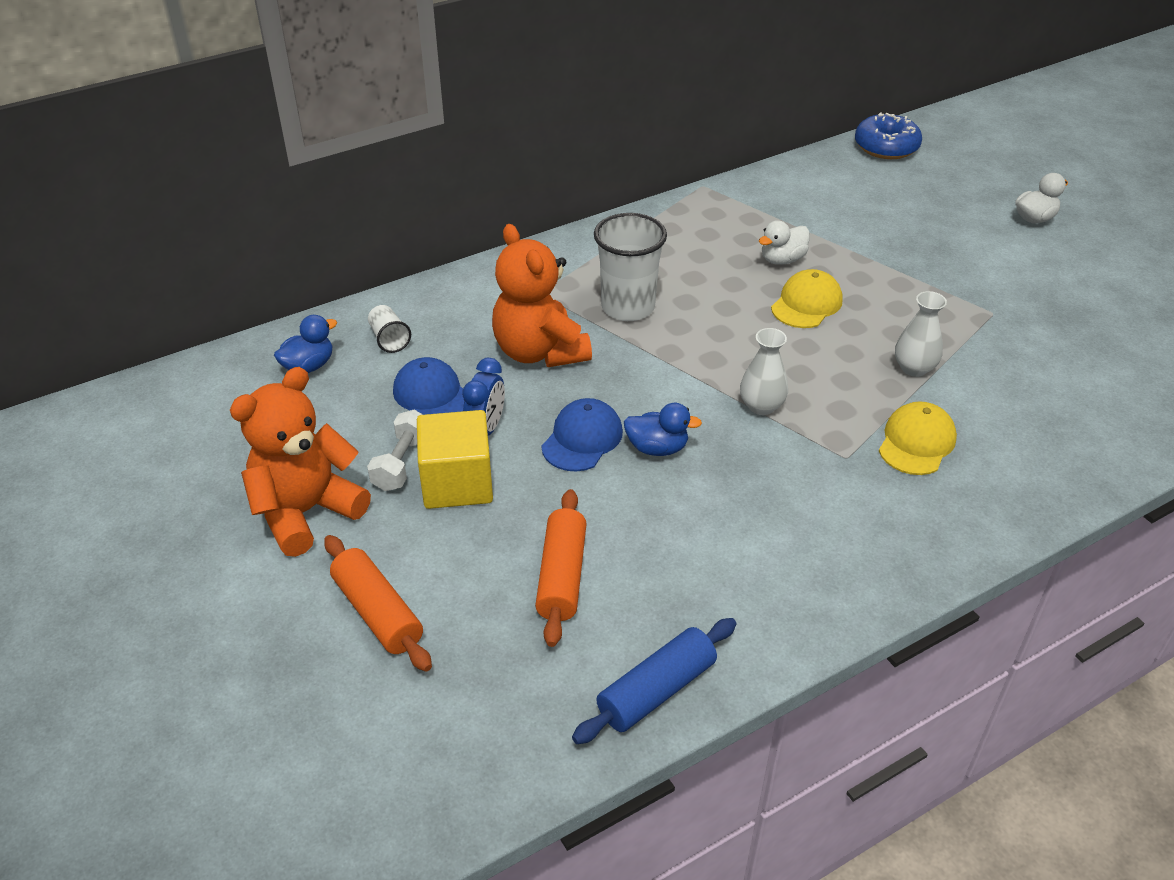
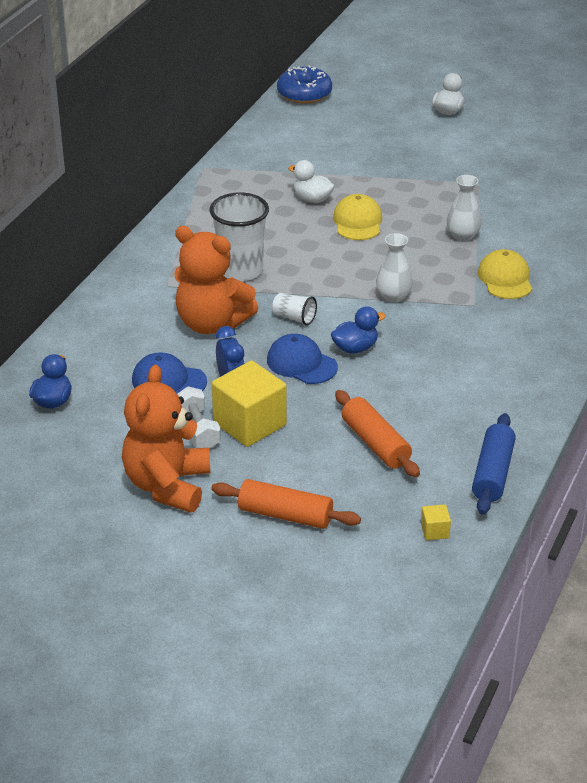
camera: 35 degrees left, 5 degrees down
(389, 339) = (92, 359): white cup -> white cup (294, 318)
(512, 730) = (435, 531): none -> yellow cube
(582, 439) = (301, 363): blue cap -> blue cap turned 45 degrees counterclockwise
(782, 260) = (312, 199): white duck -> white duck turned 105 degrees clockwise

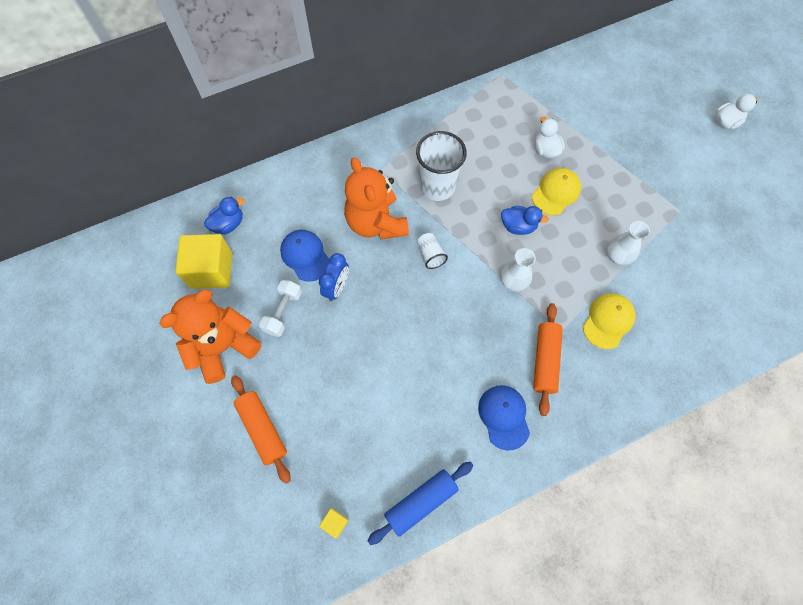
camera: 40 degrees right, 30 degrees up
(249, 424) = (316, 331): yellow cube -> yellow cube (211, 270)
(301, 363) = (396, 301): blue cap -> blue cap (504, 417)
(304, 94) = (634, 43): blue donut -> none
(355, 348) = (442, 312): blue duck -> blue duck (518, 226)
(376, 443) = (374, 411): orange rolling pin -> orange rolling pin (545, 360)

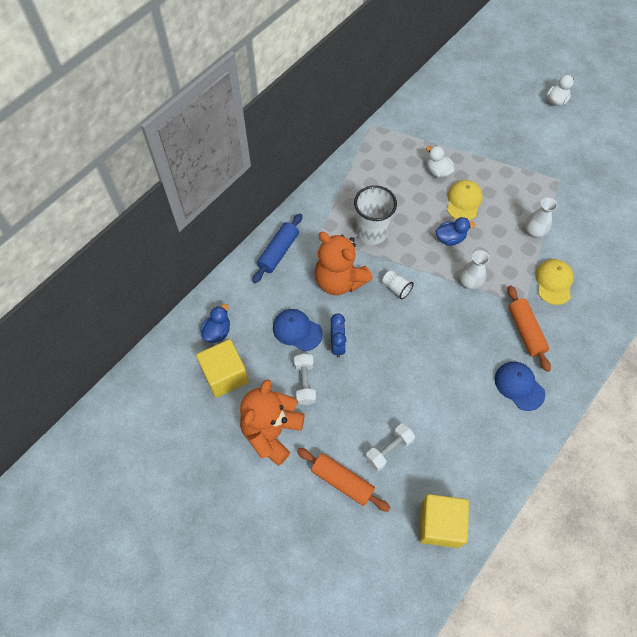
camera: 25 degrees left, 5 degrees down
(327, 419) = (389, 450): none -> white dumbbell
(335, 523) = (440, 524): yellow cube -> yellow cube, size x2.35
(421, 502) = (495, 478): blue rolling pin -> blue rolling pin (278, 252)

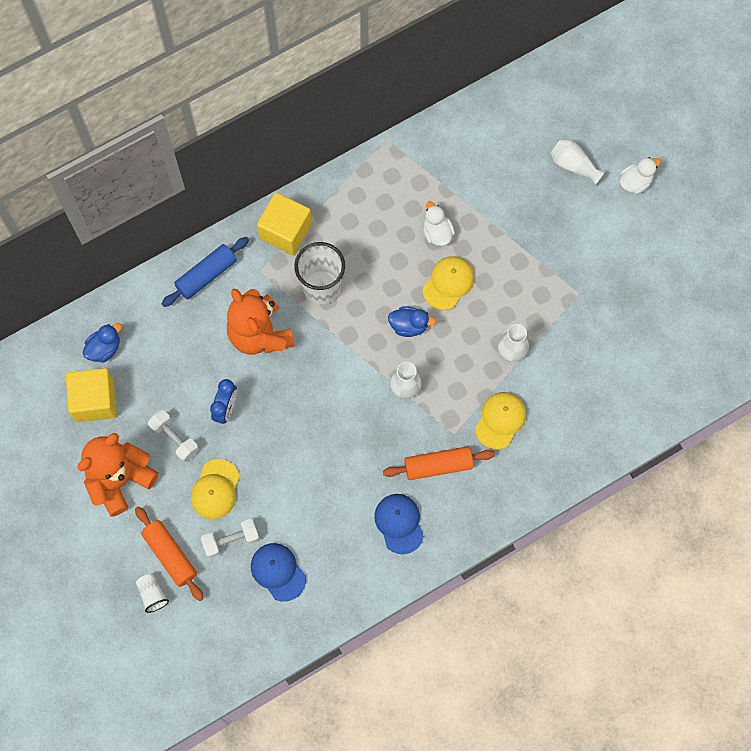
camera: 20 degrees right, 10 degrees up
(297, 330) = (190, 377): blue cap -> blue cap (278, 572)
(305, 383) = (174, 439): white dumbbell -> white dumbbell turned 60 degrees counterclockwise
(357, 412) = (215, 489): none -> yellow cap
(396, 288) = (319, 365): white cup -> white cup (152, 594)
(440, 524) = (248, 632): yellow cube -> yellow cube (285, 231)
(509, 103) = (573, 166): none -> white vase
(525, 331) = (438, 466): orange rolling pin -> orange rolling pin turned 75 degrees clockwise

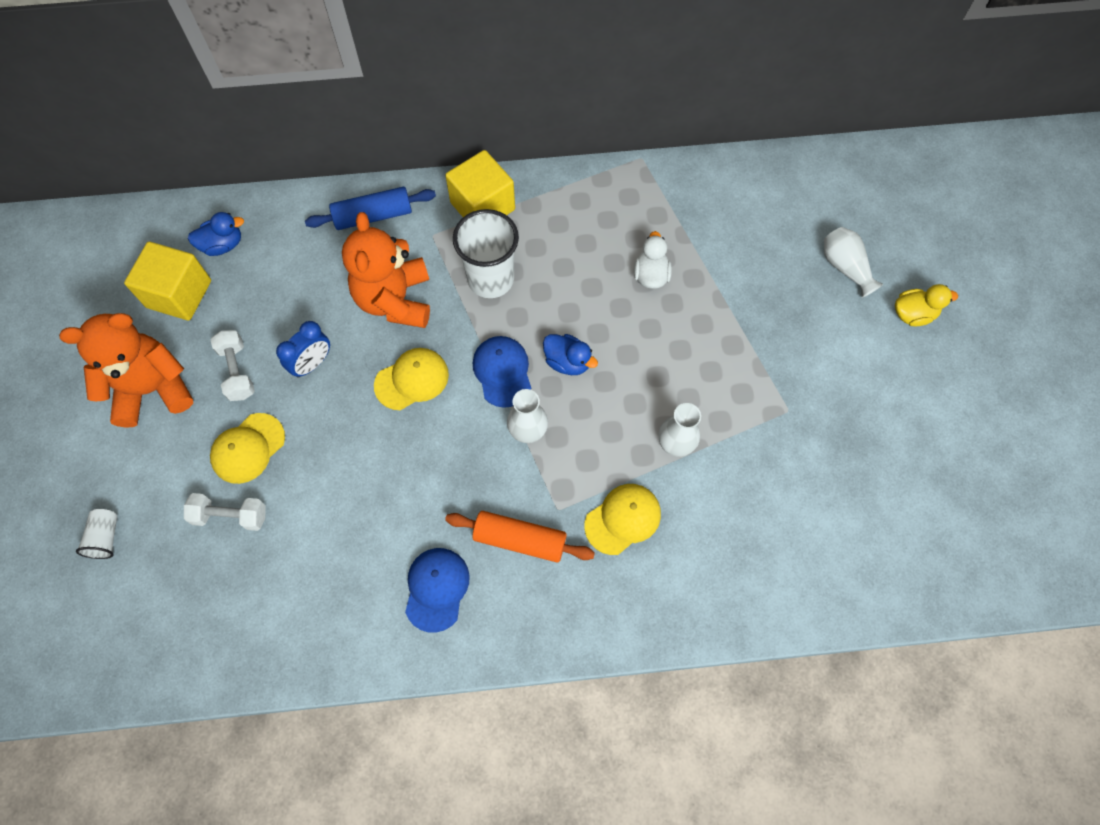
camera: 25 degrees right, 5 degrees down
(170, 555) = (153, 500): orange rolling pin -> none
(278, 572) = (262, 580): blue cap -> blue cap (502, 372)
(448, 283) = (637, 334): yellow cap -> yellow cap (412, 380)
(635, 182) = (913, 314): white duck -> yellow duck

